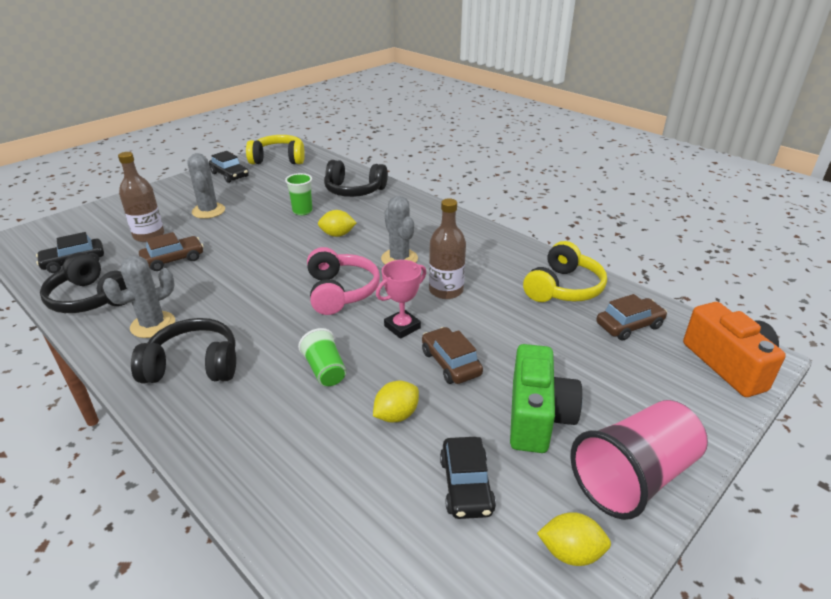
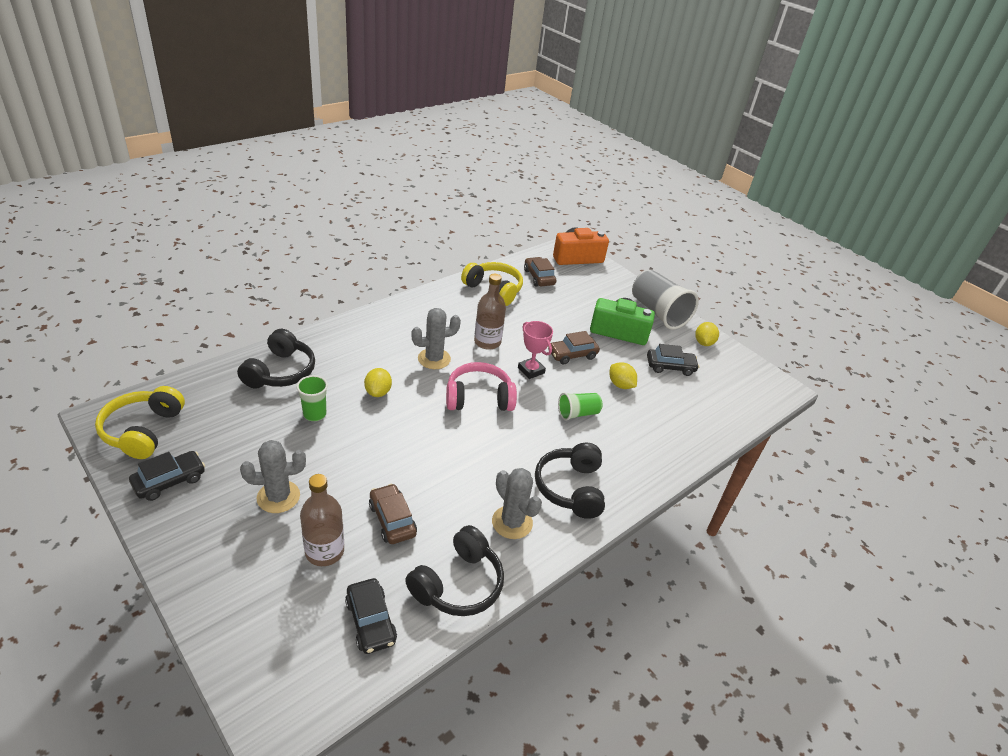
camera: 90 degrees left, 5 degrees up
(634, 477) = (658, 312): pink cup -> grey cup

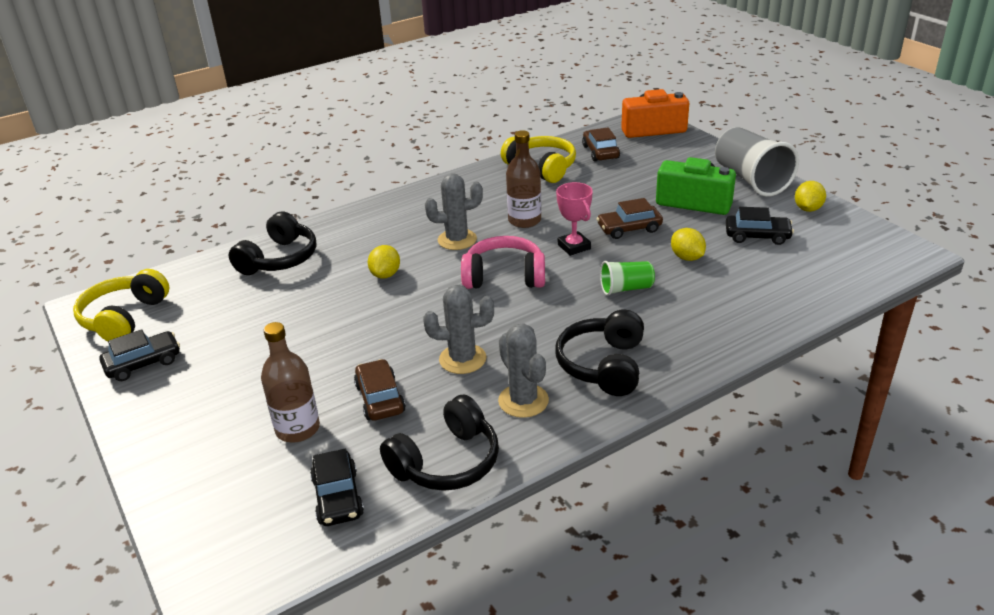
camera: 15 degrees right, 5 degrees down
(278, 497) = (256, 377): grey cactus -> grey cactus (462, 359)
(314, 414) = (310, 298): green cup -> none

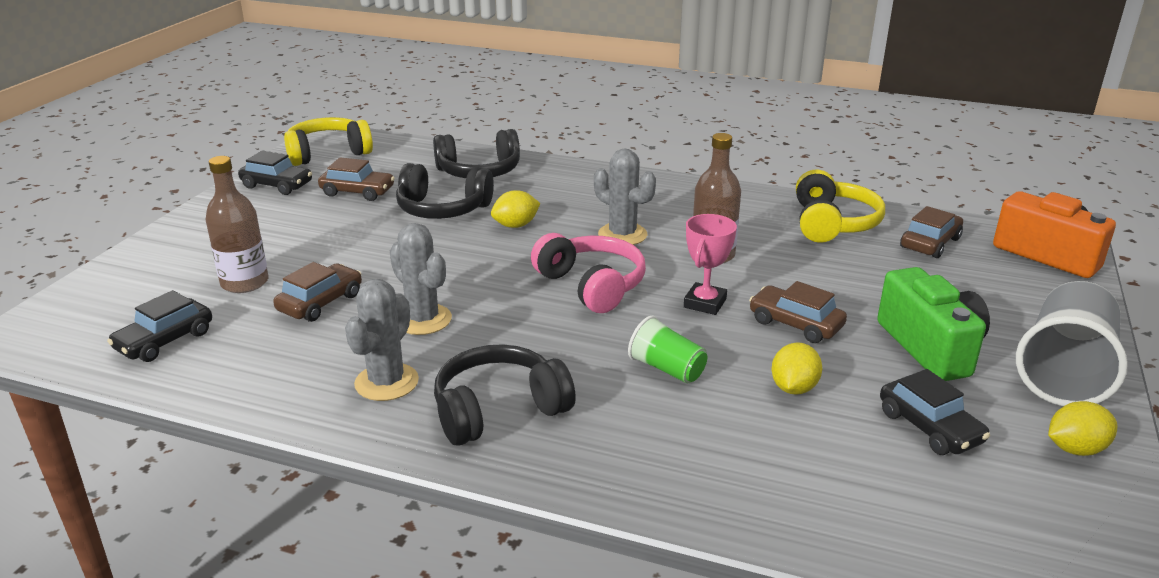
camera: 50 degrees right, 5 degrees down
(223, 325) = (357, 192): none -> brown car
(446, 462) = (253, 377): black headphones -> black headphones (443, 209)

